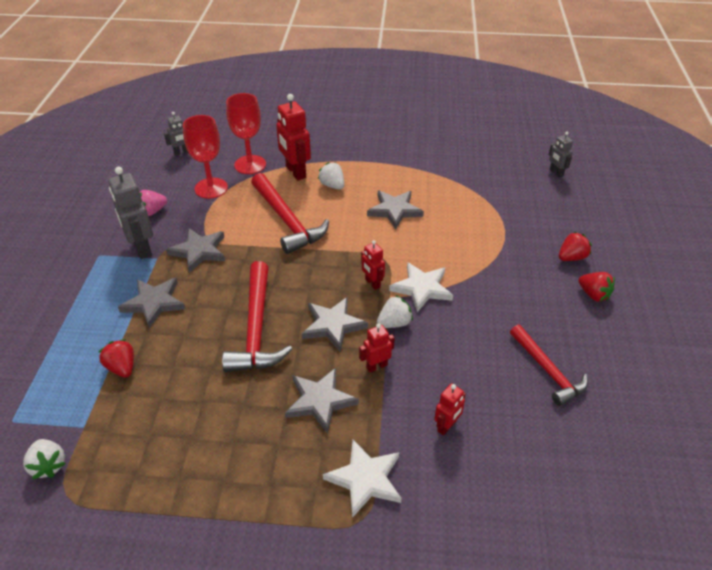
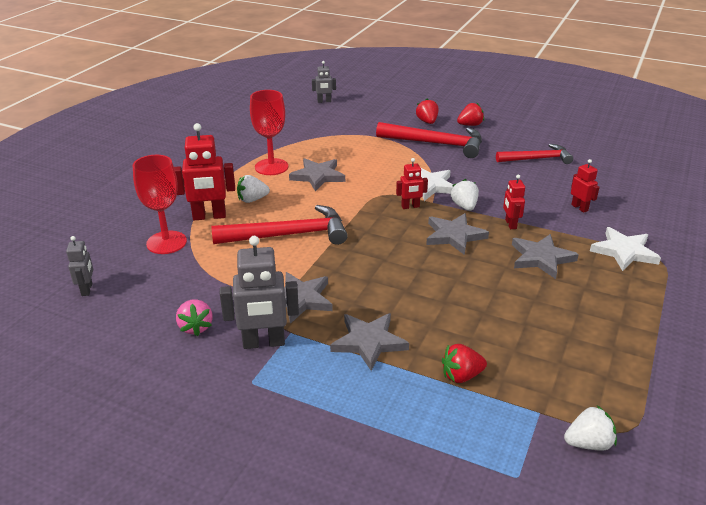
camera: 70 degrees left, 10 degrees down
(211, 188) = (187, 276): red goblet -> red goblet (271, 167)
(256, 328) = (440, 278): red hammer -> red hammer (436, 144)

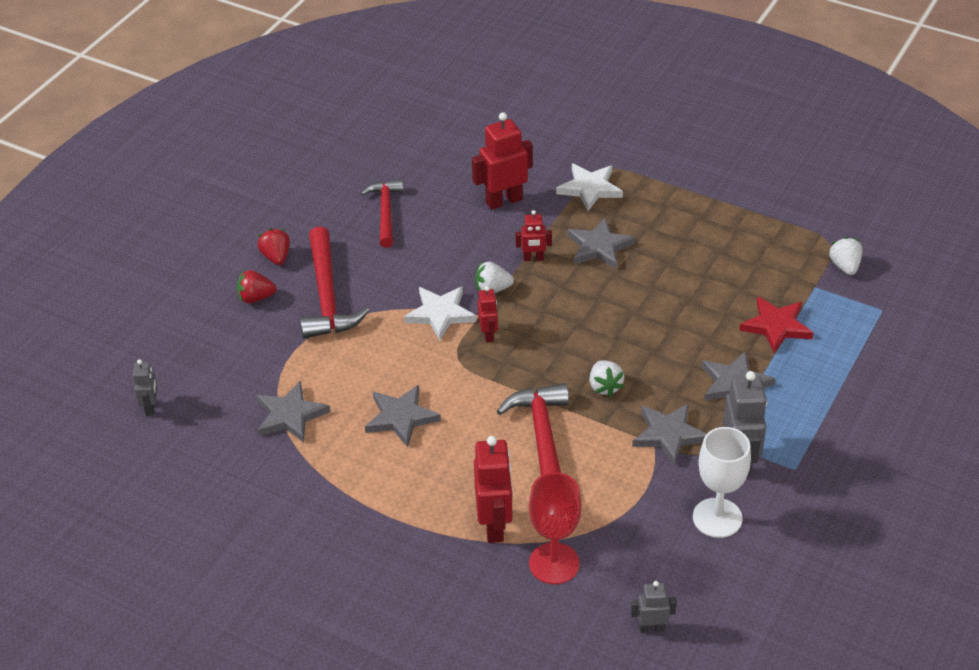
camera: 85 degrees left, 10 degrees up
(196, 327) = (717, 518): pink strawberry -> white goblet
(252, 200) = (456, 484): white strawberry -> white strawberry (605, 387)
(271, 167) = (366, 467): red goblet -> none
(436, 144) = (327, 296): red hammer -> red hammer turned 150 degrees clockwise
(454, 236) = (554, 305): grey star -> grey star (290, 415)
(461, 376) = (776, 326): red strawberry -> red star
(579, 208) = (504, 201): red robot -> red robot, size x1.81

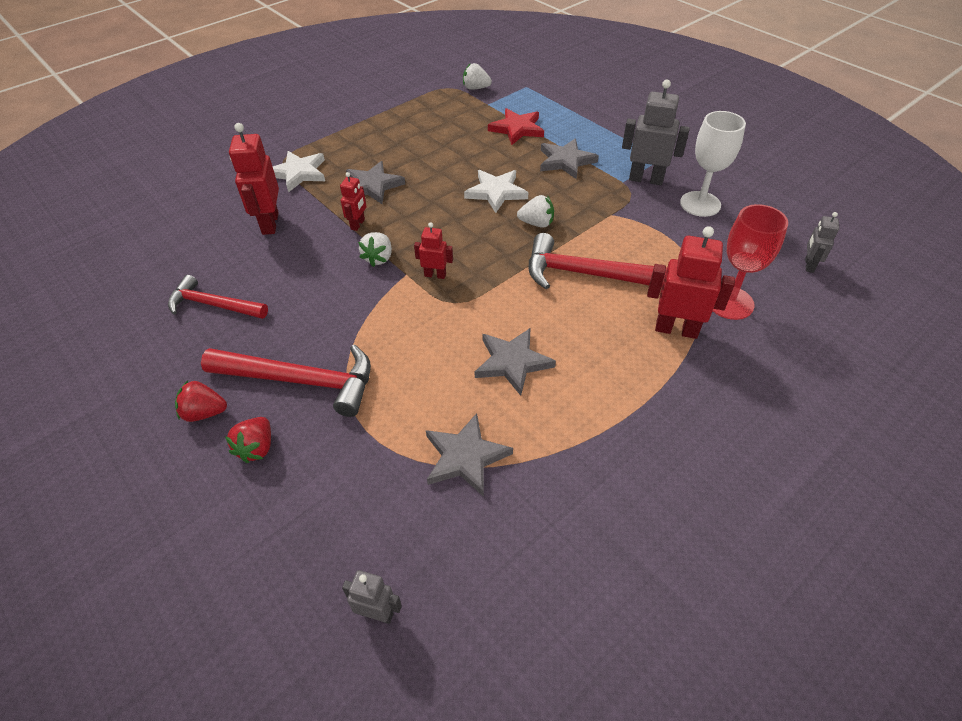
camera: 70 degrees left, 5 degrees up
(440, 314) = (387, 300): white star -> white star (496, 192)
(668, 435) = (605, 205): grey star -> none

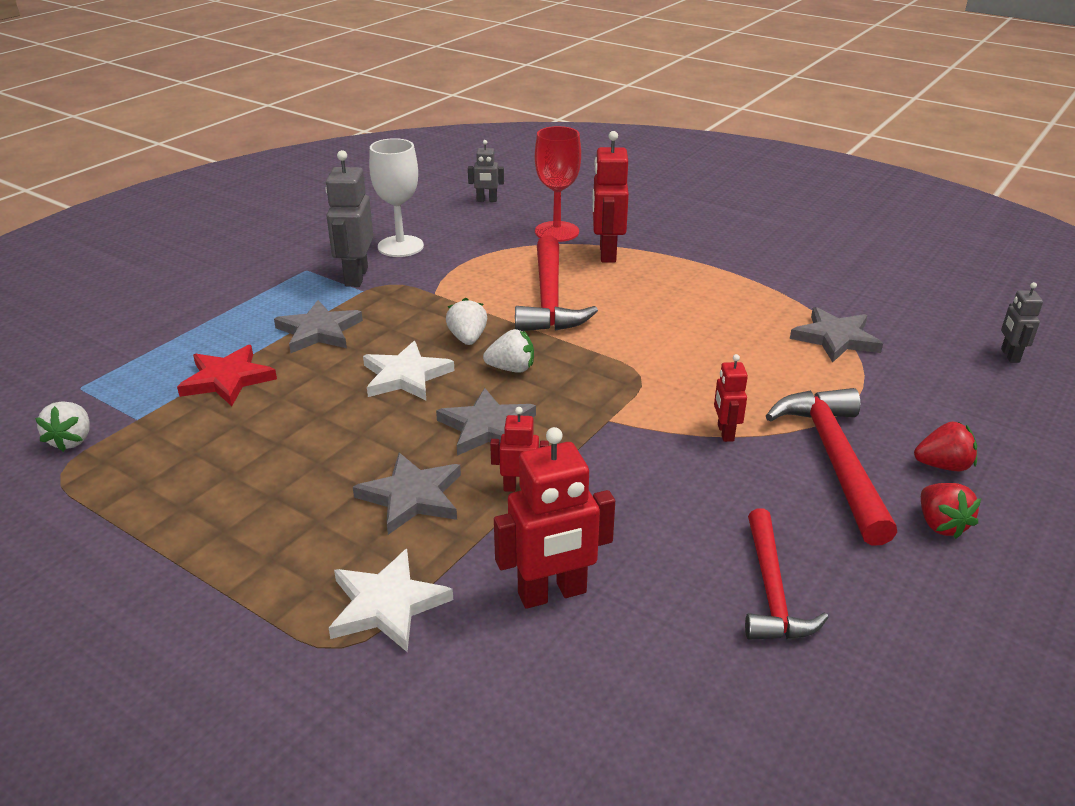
camera: 105 degrees left, 15 degrees down
(378, 258) = (588, 450): white strawberry -> white strawberry (511, 369)
(435, 275) = (599, 397): red robot -> red robot (725, 432)
(512, 362) = (705, 328): grey star -> grey star (487, 427)

